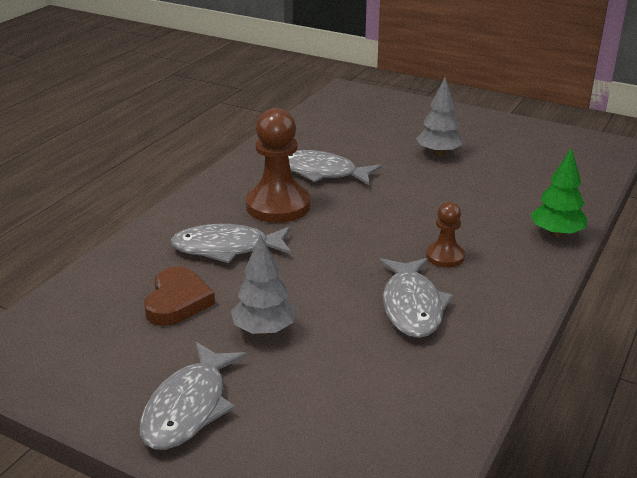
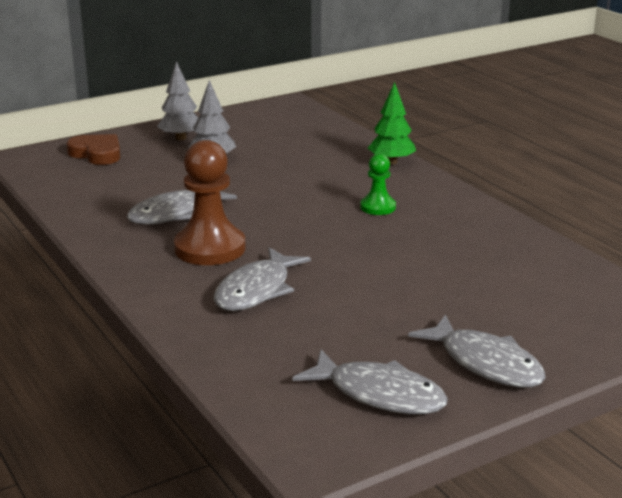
camera: 60 degrees left, 5 degrees down
(177, 301) = (321, 334): brown heart -> brown heart (97, 154)
(264, 330) = (406, 305): grey tree -> grey tree (181, 138)
(412, 306) = (432, 239): grey fish -> grey fish (379, 394)
(445, 256) = (378, 207): brown pawn -> green pawn

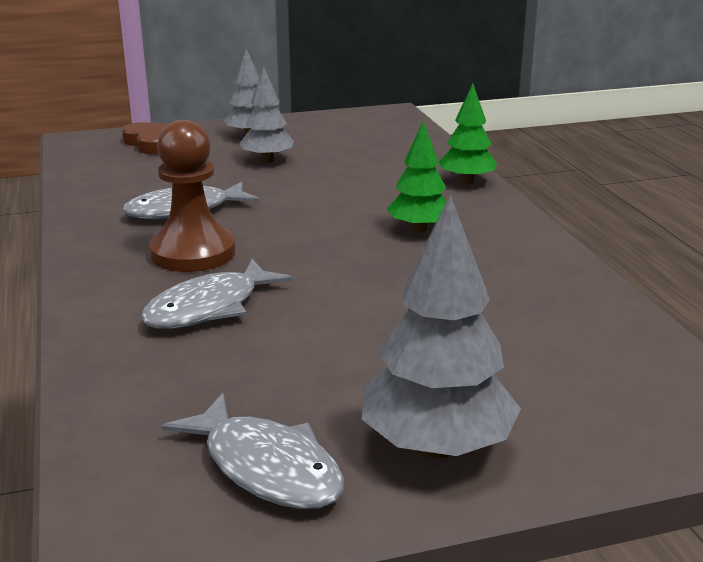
camera: 15 degrees right, 0 degrees up
(378, 207) = (419, 229): green pawn -> green tree
(485, 363) = (437, 446): grey fish -> grey tree

